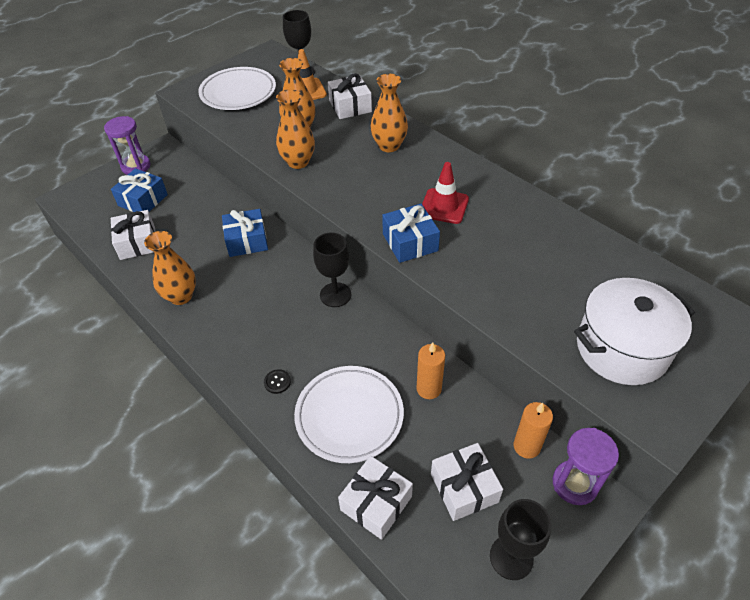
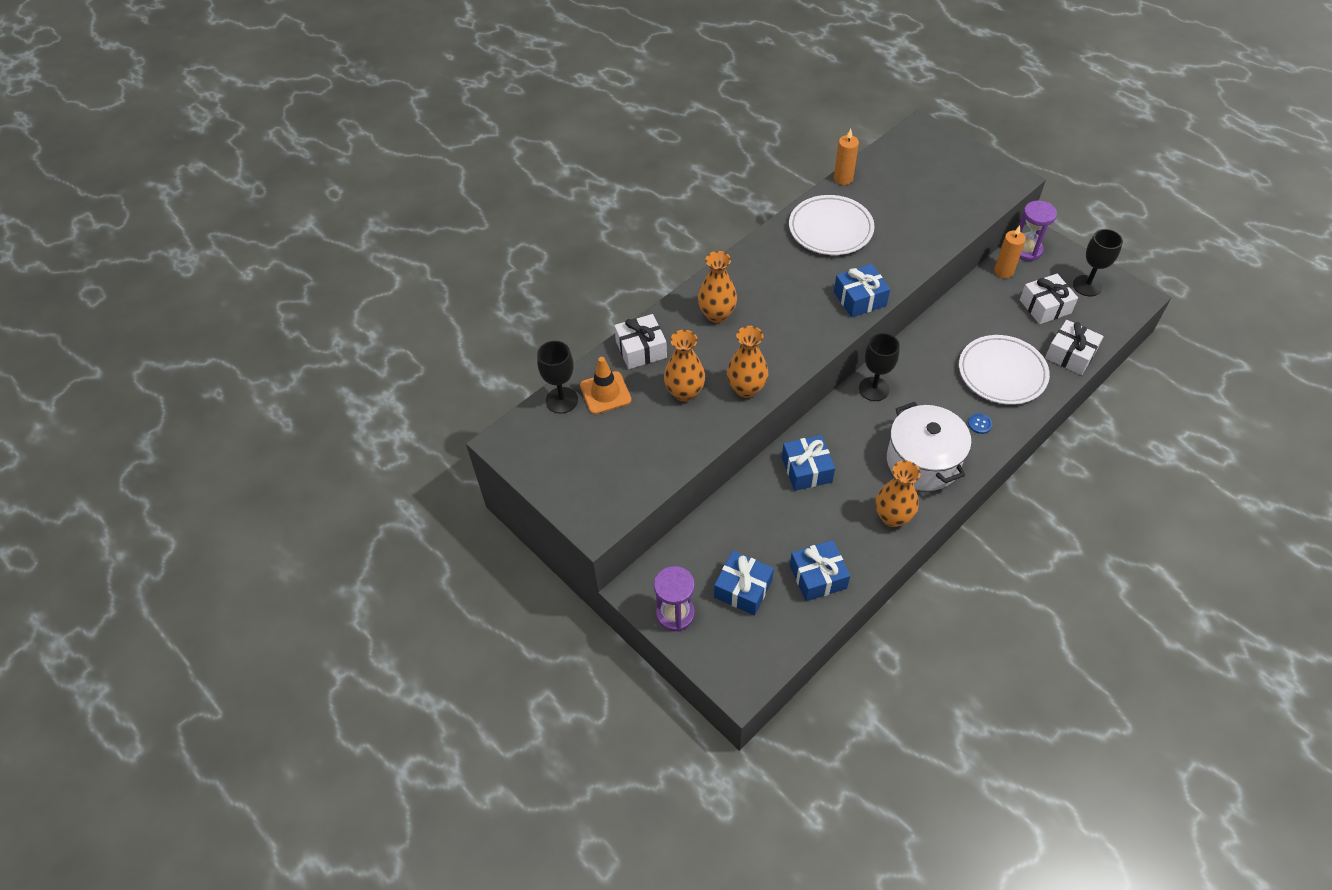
camera: 90 degrees left, 5 degrees up
(138, 243) = (818, 577): white gift -> blue gift
(238, 93) = (604, 462): white plate -> white plate (830, 229)
(277, 382) = (979, 424): black button -> blue button
(429, 389) = (965, 324): orange candle -> orange candle (843, 179)
(444, 206) = (809, 275): red traffic cone -> none
(621, 348) = (953, 187): white pot -> white pot (923, 461)

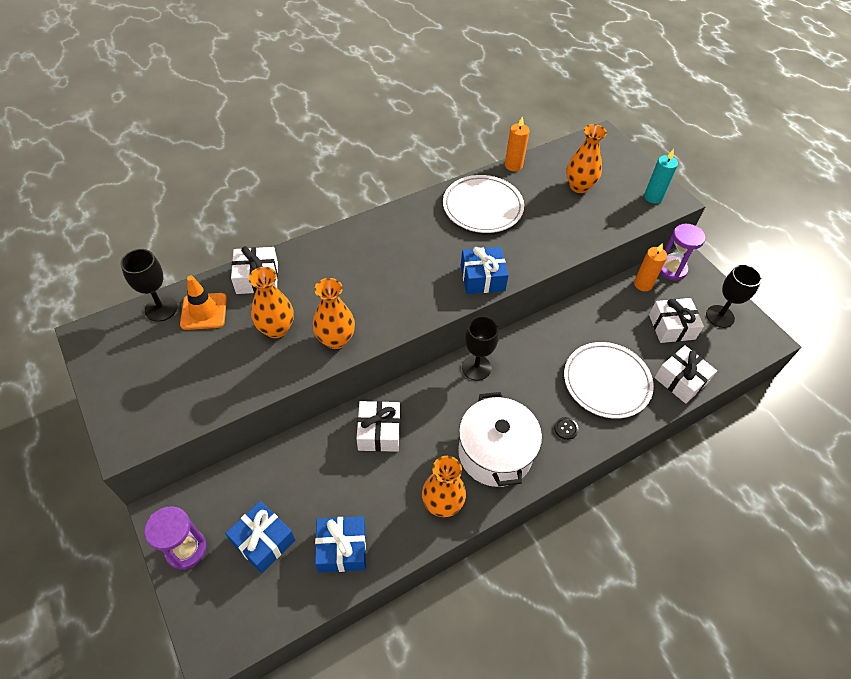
camera: 10 degrees right, 0 degrees up
(716, 314) = (342, 262): orange vase -> orange vase (579, 186)
(806, 469) = (379, 432): blue gift -> white gift
(979, 424) = (566, 428): blue button -> black button
(992, 181) = (653, 197): none -> turquoise candle

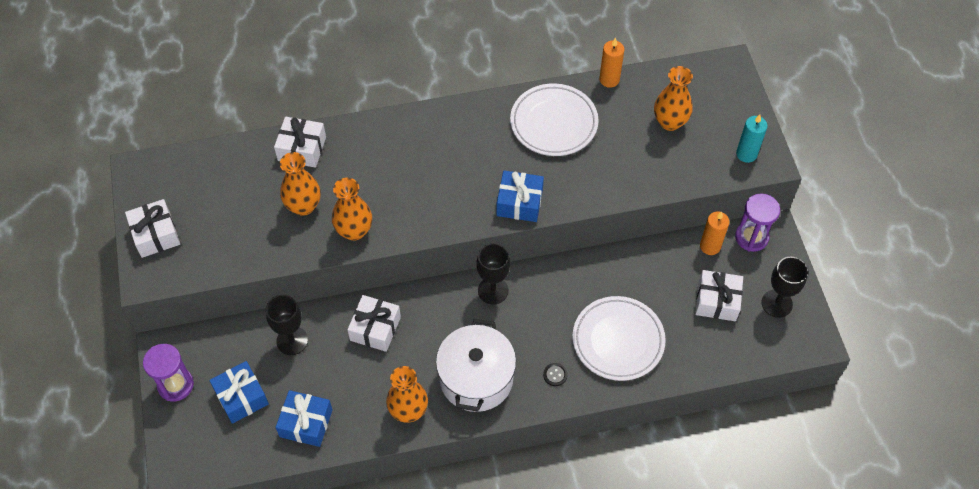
camera: 20 degrees right, 5 degrees up
(161, 308) = (206, 159): black goblet -> black goblet (292, 340)
(204, 311) = (243, 171): orange traffic cone -> none
(681, 380) = (696, 359): white gift -> white gift (155, 234)

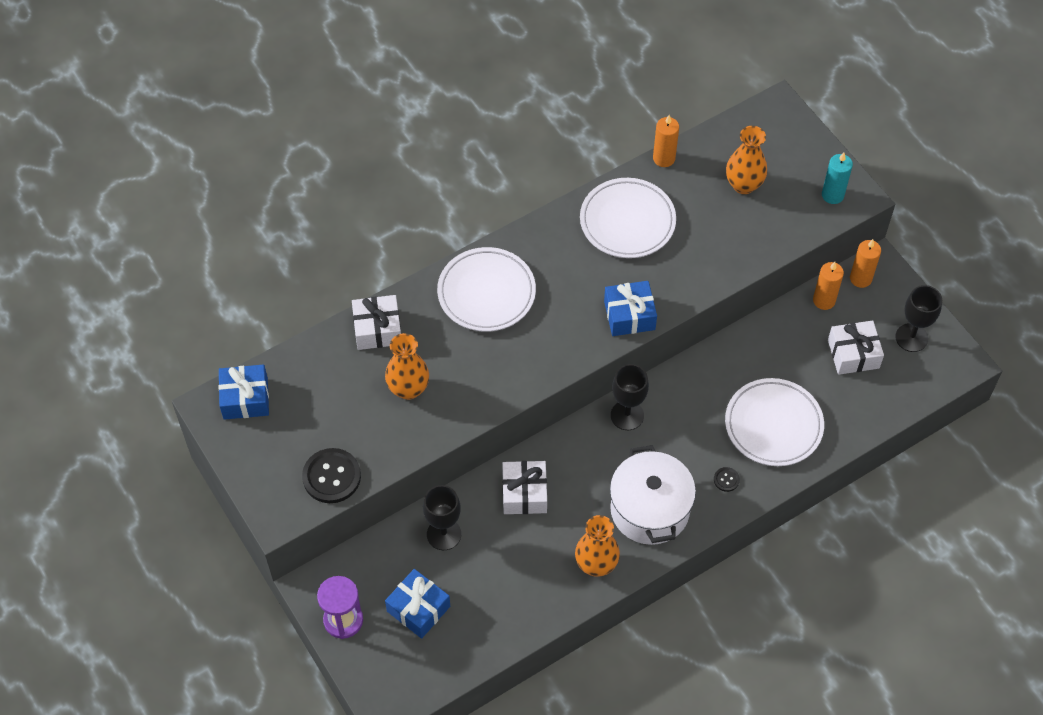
camera: 20 degrees left, 0 degrees up
(155, 234) = (265, 468): white gift -> none
(205, 259) = (331, 477): none -> black button
(306, 423) = (498, 612): blue gift -> blue gift (245, 398)
(354, 231) = (473, 398): orange vase -> none
(406, 146) = (486, 293): none -> white plate
(751, 237) = (860, 278): purple hourglass -> orange candle

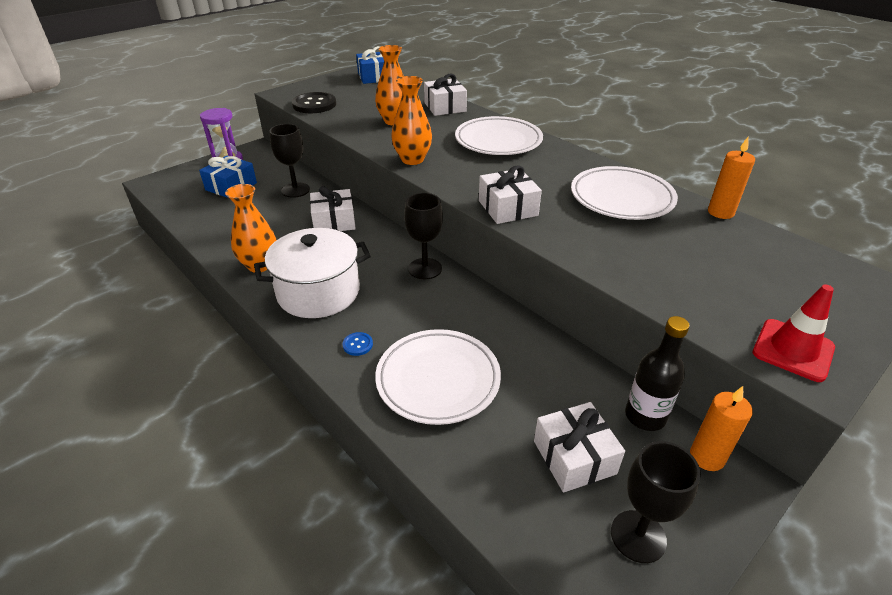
camera: 80 degrees right, 20 degrees down
(629, 315) = (508, 208): blue gift -> white gift
(726, 480) = (357, 345): black button -> blue button
(743, 185) = (736, 269): orange vase -> orange vase (412, 159)
(824, 300) = (645, 416): orange candle -> black bottle
(832, 195) = (793, 350): turquoise candle -> red traffic cone

